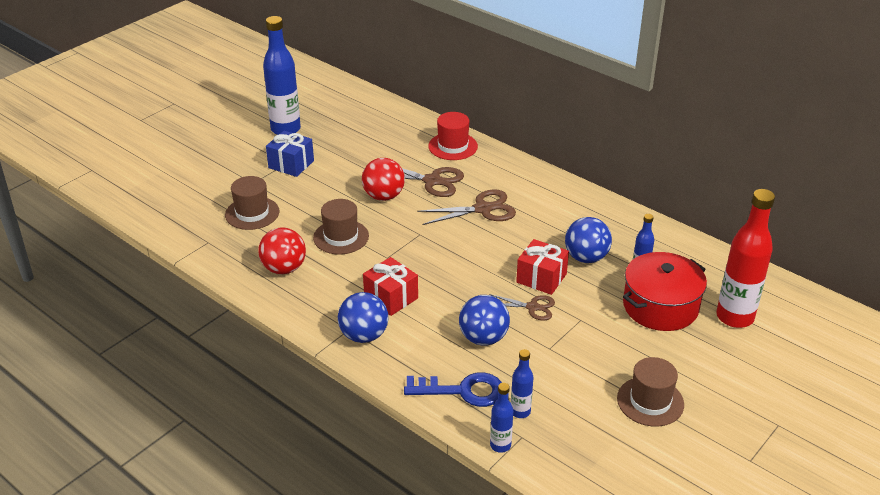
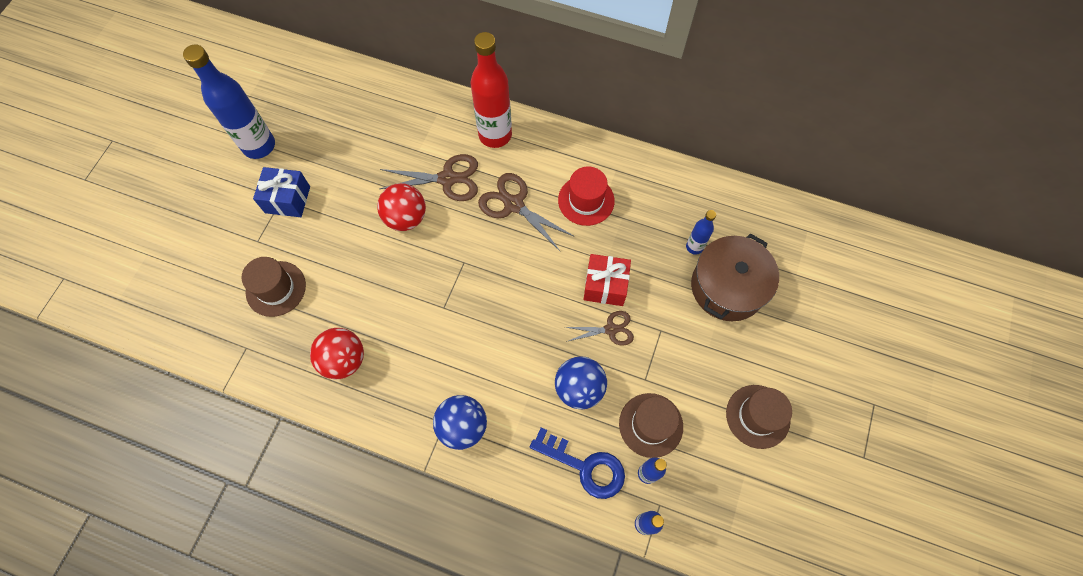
camera: 20 degrees left, 30 degrees up
(341, 237) = (385, 293): brown hat -> brown hat (651, 425)
(391, 297) = (469, 364): red gift -> none
(453, 146) = (449, 119): red hat -> red hat (586, 200)
(462, 391) = (585, 466): blue key -> blue key turned 45 degrees clockwise
(482, 209) = (514, 205): brown scissors -> brown scissors turned 105 degrees counterclockwise
(586, 257) = (637, 242): blue ball -> none
(660, 306) = (727, 287): red pot -> brown pot
(734, 317) = (797, 278): red bottle -> red bottle (495, 135)

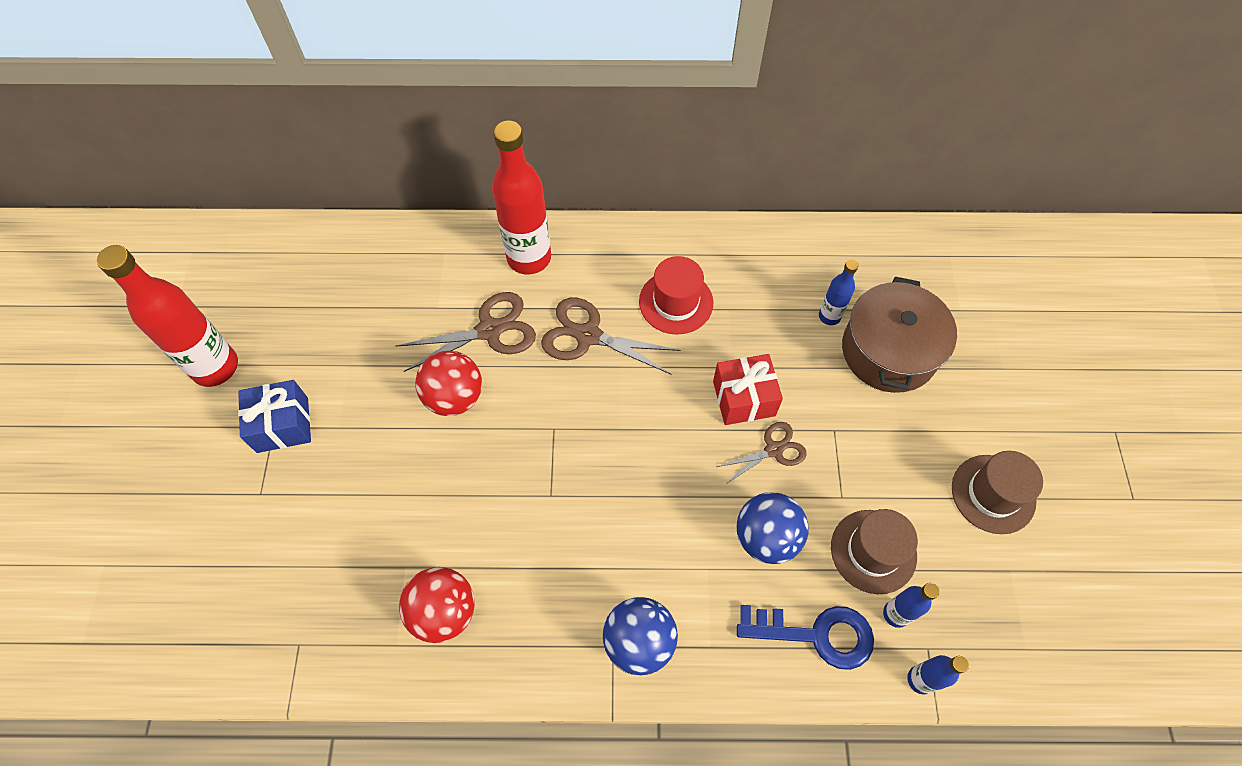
camera: 20 degrees left, 5 degrees down
(259, 146) = (215, 367): blue bottle -> red bottle
(276, 288) = (311, 549): brown hat -> none

